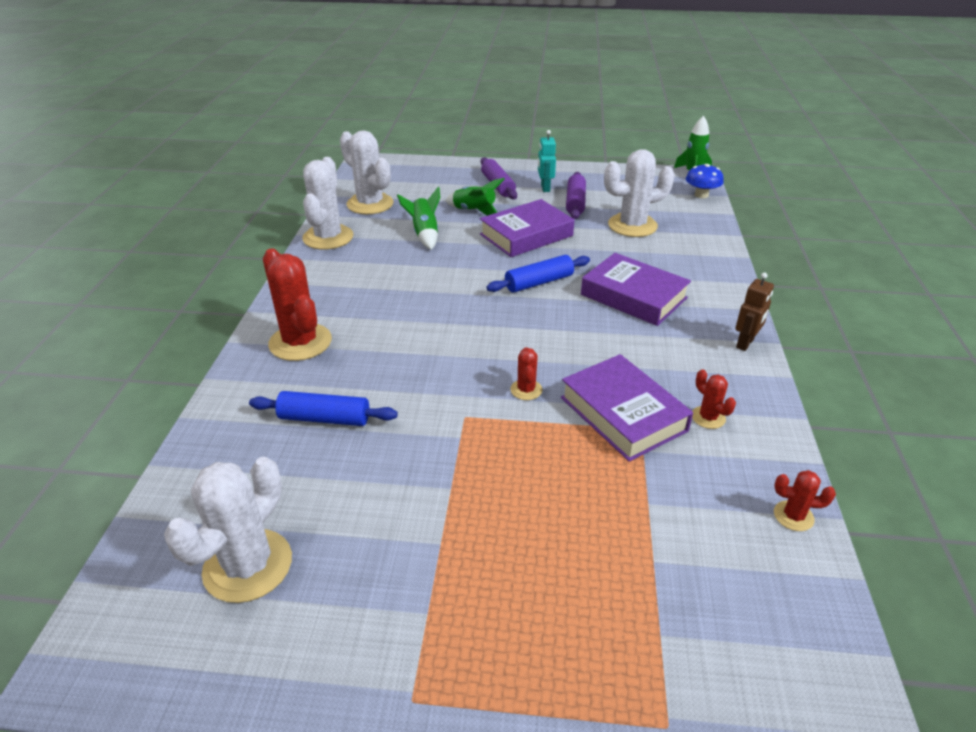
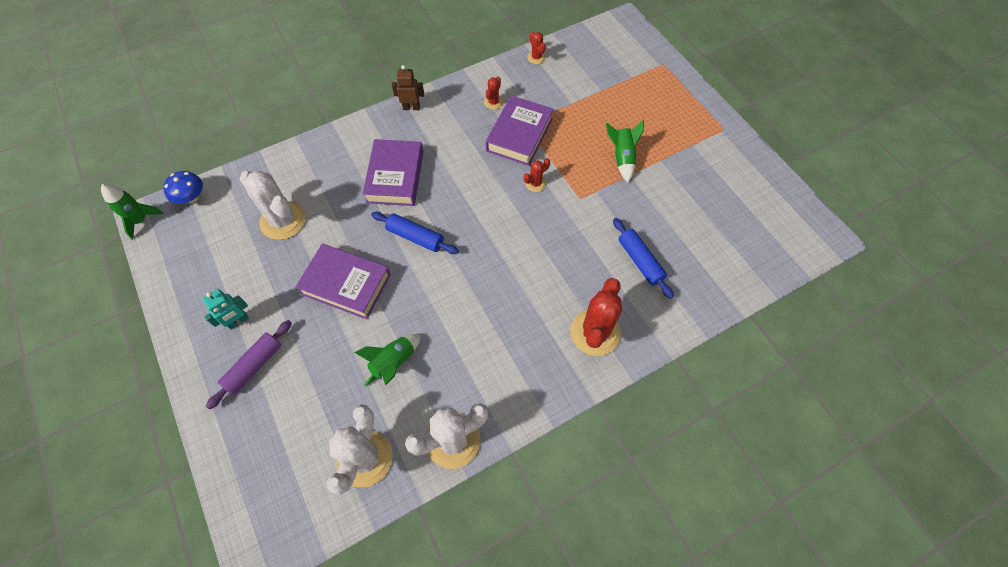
camera: 125 degrees left, 25 degrees up
(248, 565) = (738, 219): white cactus -> none
(474, 211) = (325, 351): green rocket -> green rocket (622, 158)
(575, 202) = (259, 280): purple rolling pin -> none

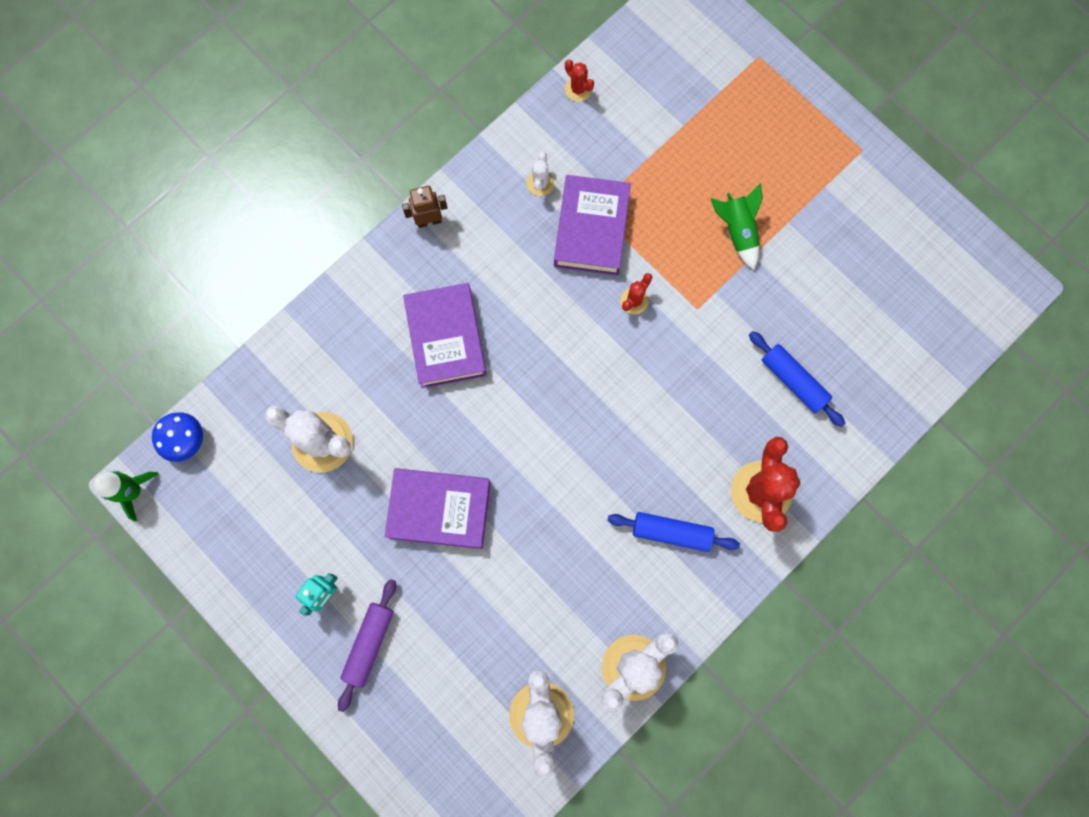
camera: 15 degrees left, 15 degrees up
(394, 362) = (534, 594): green rocket -> none
(415, 237) = (503, 421): blue rolling pin -> blue rolling pin (671, 532)
(493, 102) = (540, 183): red cactus -> white cactus

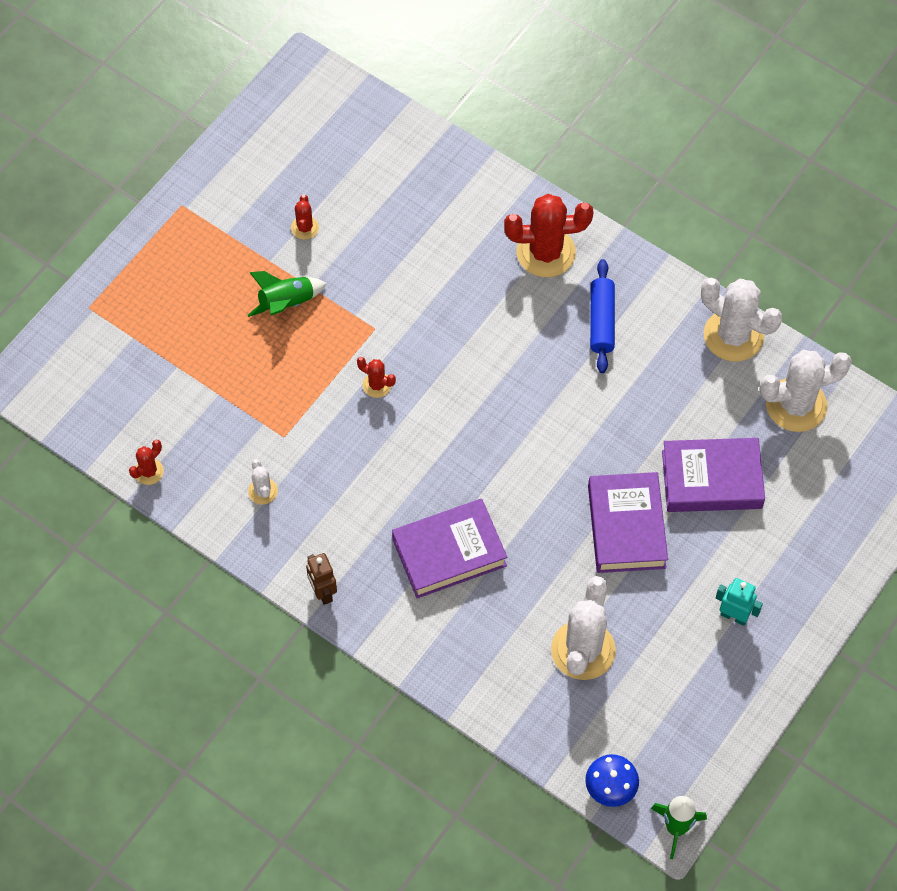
camera: 100 degrees left, 15 degrees down
(369, 644) = (771, 566): purple rolling pin -> none
(540, 183) = (263, 491): white cactus -> white cactus turned 75 degrees clockwise
(591, 229) = (306, 435): purple book -> purple book (711, 479)
(793, 381) = (432, 238): blue rolling pin -> none
(821, 260) = (305, 228): none -> red cactus

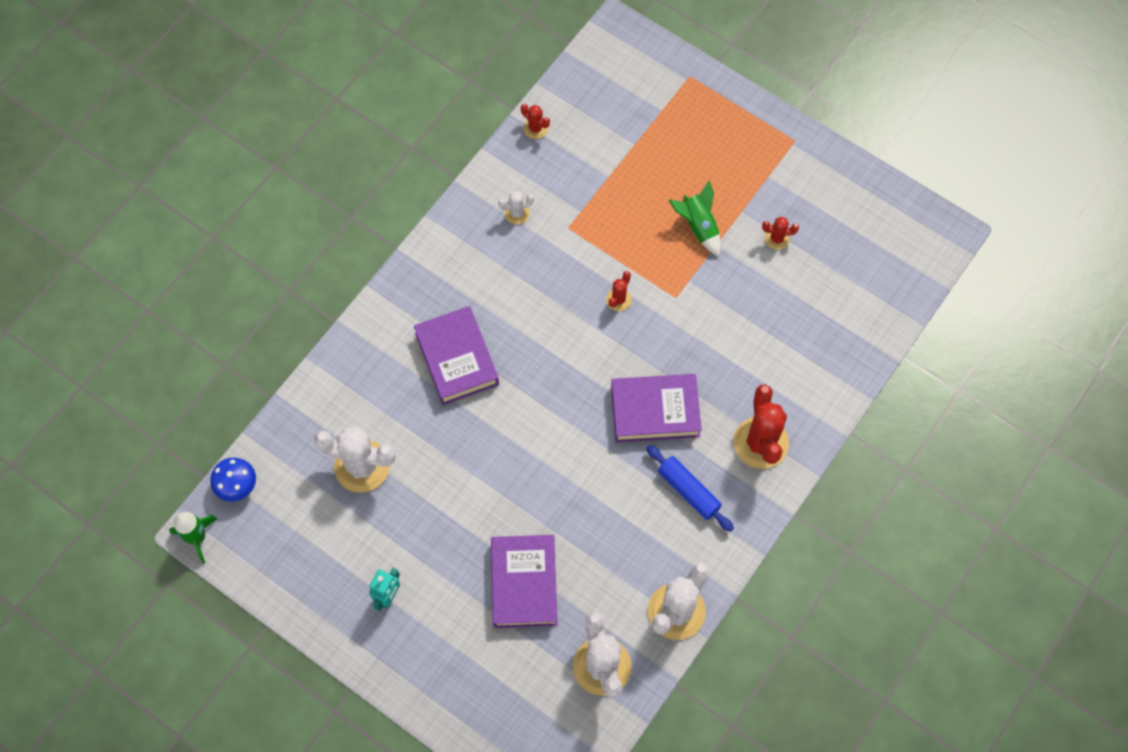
camera: 90 degrees right, 5 degrees up
(323, 592) = (423, 261): brown robot -> none
(601, 321) = (688, 491): blue rolling pin -> blue rolling pin turned 45 degrees clockwise
(626, 527) = (478, 506): purple book -> purple book (655, 411)

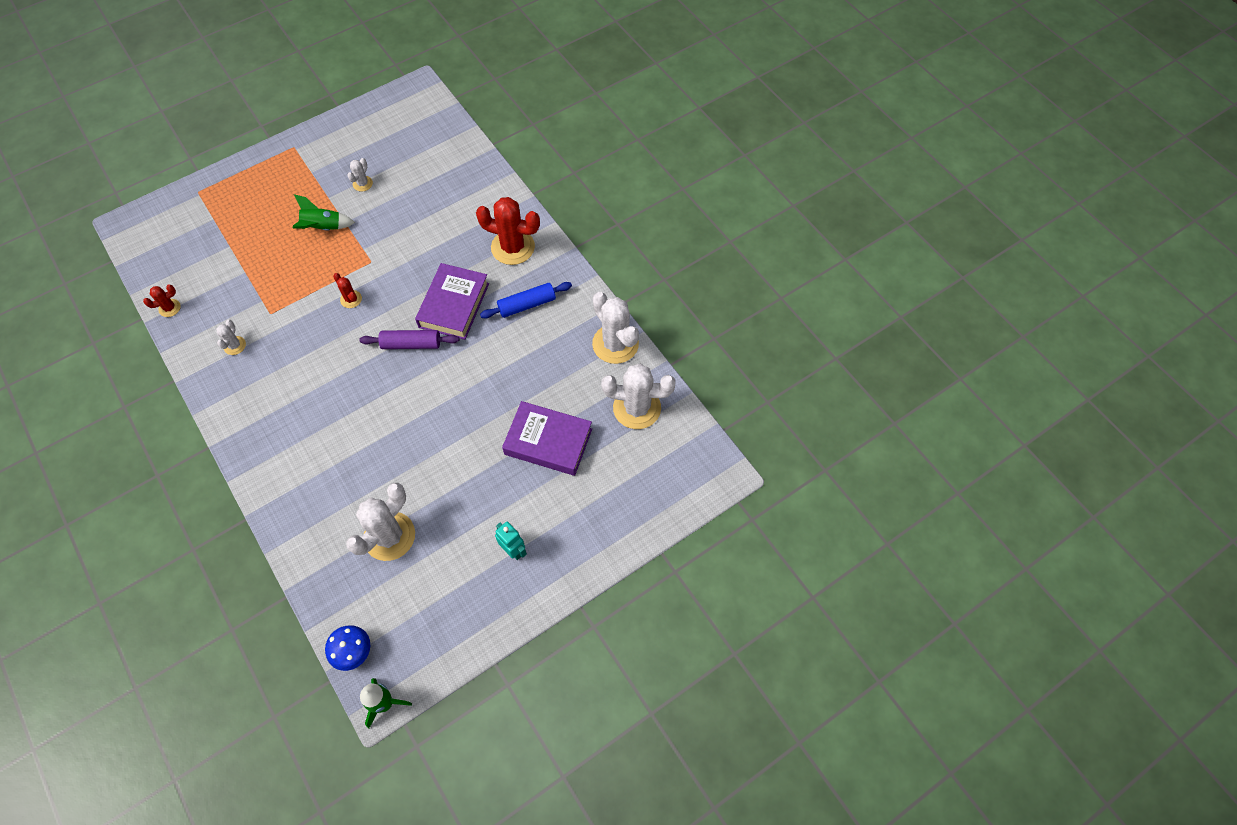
camera: 70 degrees left, 5 degrees down
(456, 359) = (334, 431): purple book -> none
(588, 388) = (411, 344): none -> purple rolling pin
(777, 238) = (362, 183): red cactus -> white cactus

